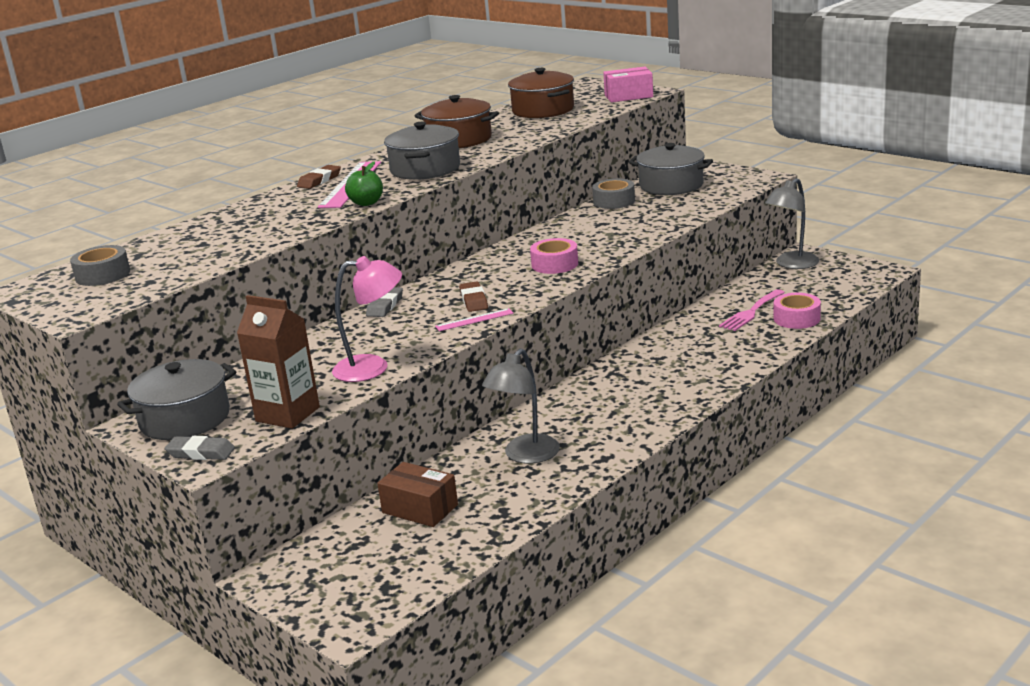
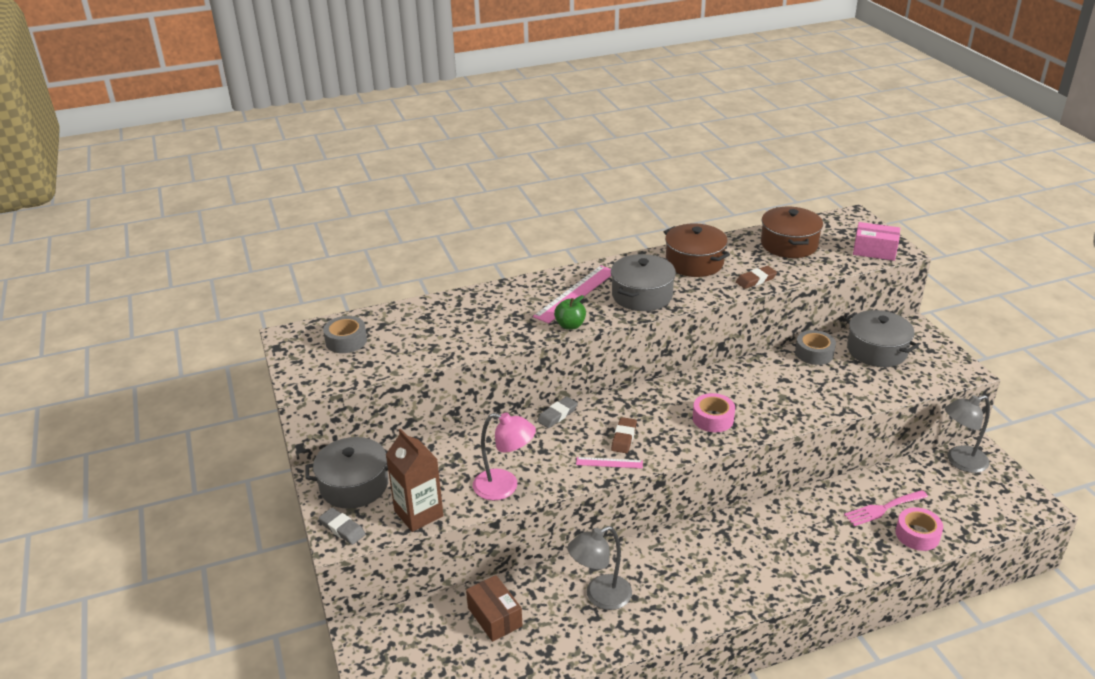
camera: 25 degrees right, 10 degrees up
(319, 180) = (557, 278): brown eraser -> brown eraser (756, 280)

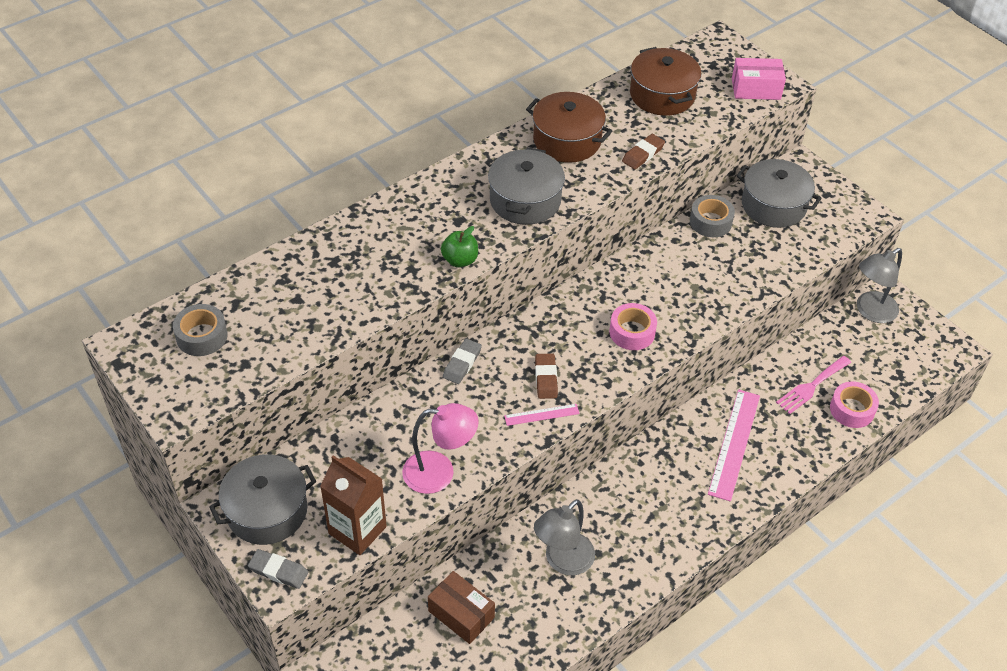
camera: 20 degrees left, 15 degrees up
(576, 294) = (448, 212): pink ruler -> pink ruler (734, 444)

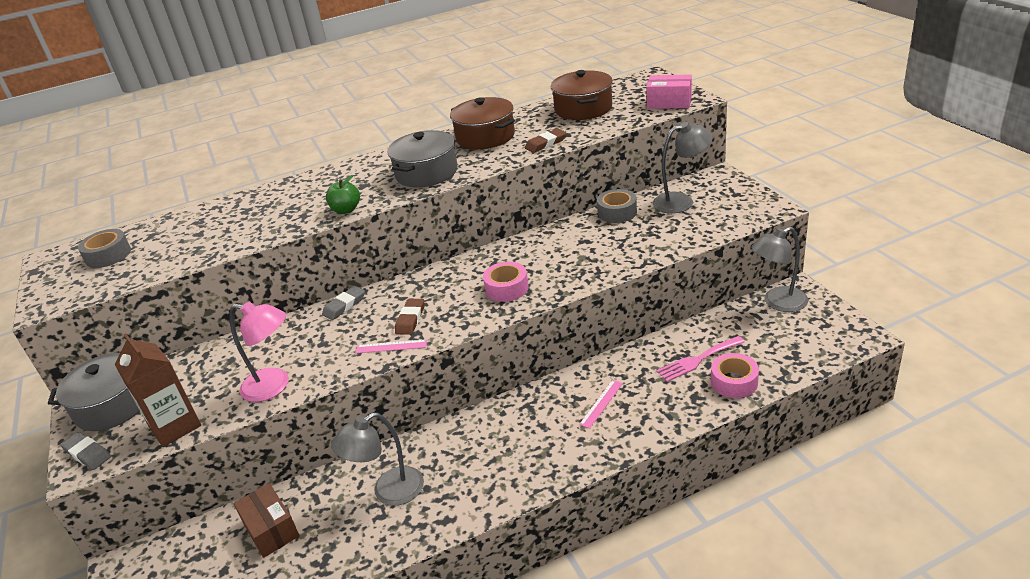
camera: 20 degrees right, 15 degrees down
(734, 444) = (601, 403): pink ruler -> pink ruler, size x0.52
(773, 205) = (681, 201): grey pot -> grey lamp

